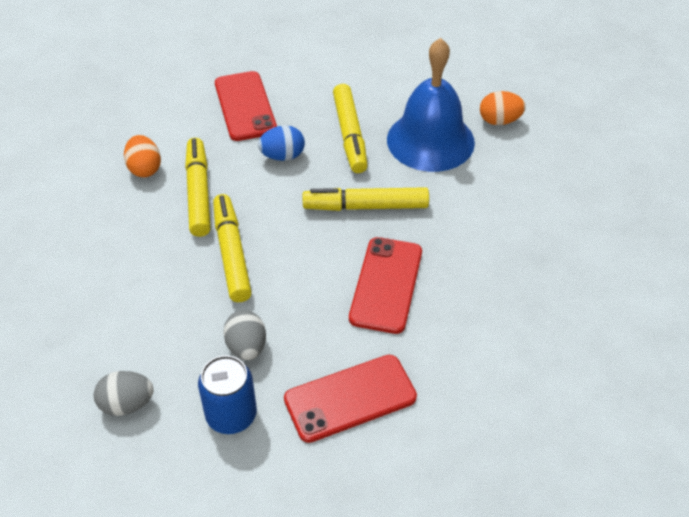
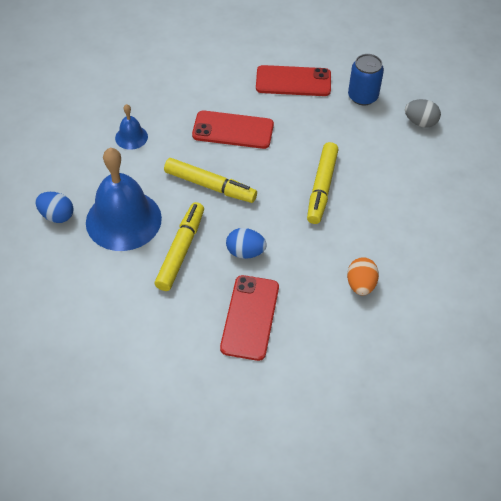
camera: 155 degrees left, 5 degrees up
(198, 193) = (326, 244): yellow marker -> none
(246, 347) = (338, 127): grey egg -> none
(386, 285) = (233, 130): red phone -> red phone turned 60 degrees clockwise
(499, 121) = (57, 216): orange egg -> blue egg
(502, 227) = (131, 137): none -> blue bell

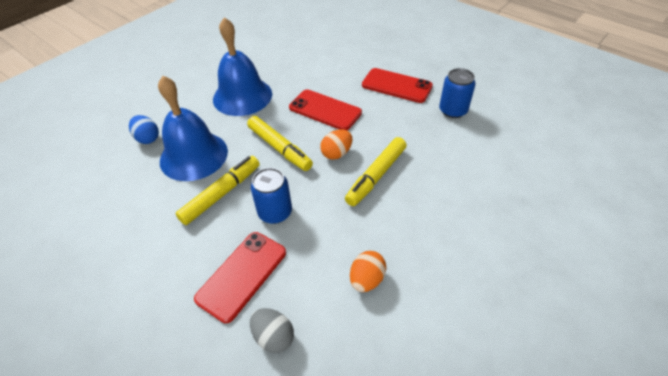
camera: 25 degrees right, 5 degrees down
(131, 137) = (242, 96): blue bell -> blue bell, size x2.15
(245, 252) = (275, 212): blue egg -> blue can
(271, 175) = (336, 153): none -> orange egg
(420, 122) = (499, 144): grey egg -> grey egg (273, 337)

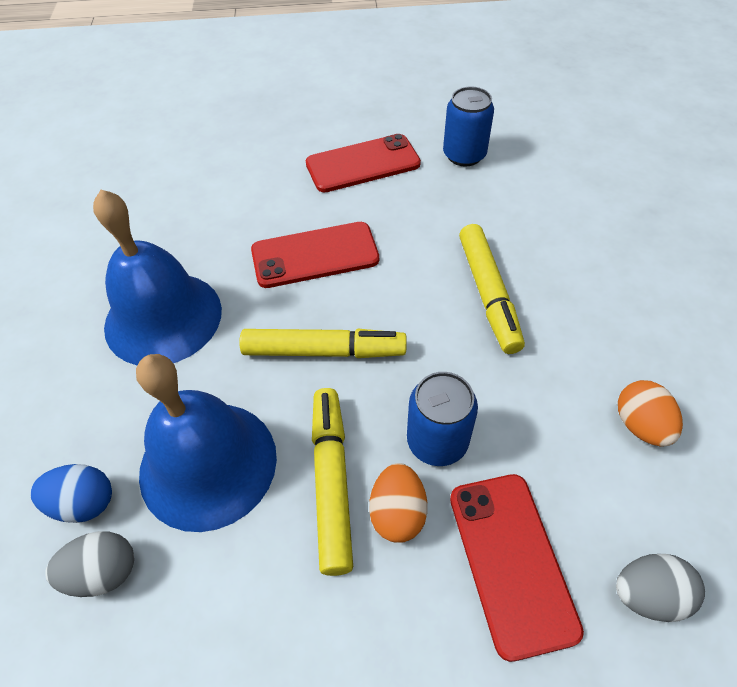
camera: 45 degrees left, 5 degrees up
(127, 163) = (103, 572): none -> grey egg
(336, 153) = (407, 301): orange egg -> orange egg (397, 513)

